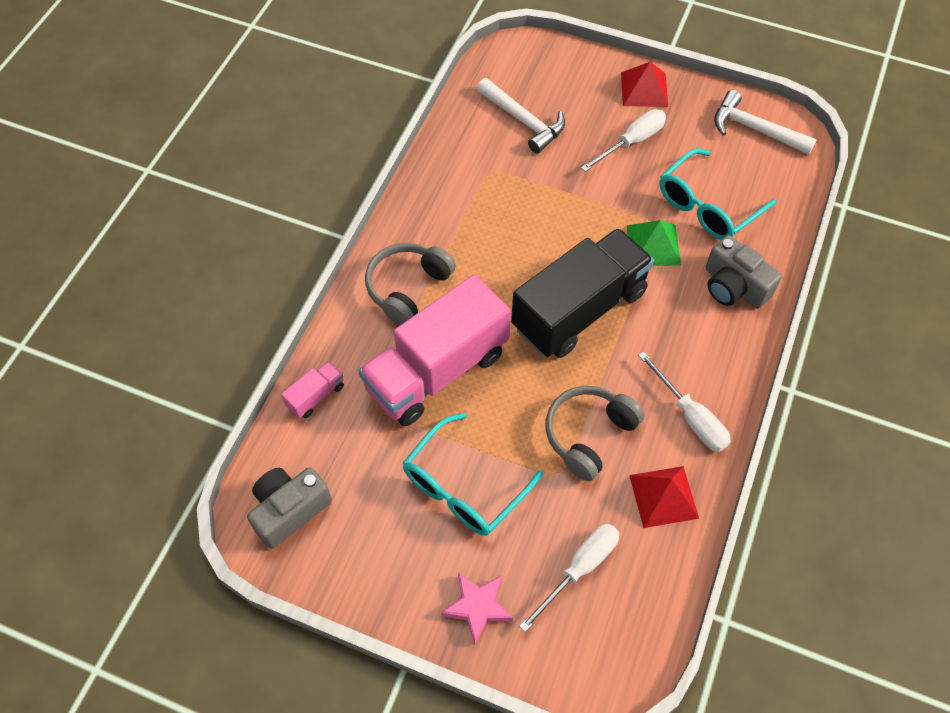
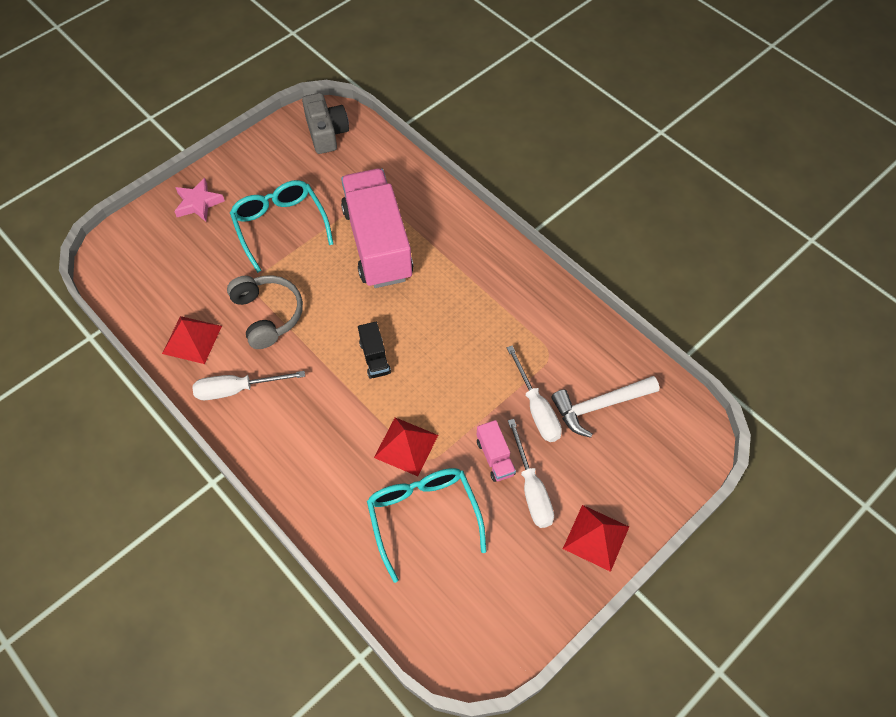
camera: 115 degrees right, 0 degrees up
(315, 396) = (400, 169): pink truck -> pink truck (495, 457)
(408, 288) = (460, 251): grey headphones -> none
(579, 310) = (375, 357): black truck -> black truck, size x0.41
(579, 569) = (181, 266): white screwdriver -> white screwdriver (536, 408)
(653, 245) = (406, 446): green pyramid -> red pyramid
(734, 286) = (328, 489): grey camera -> none
(755, 129) = (494, 621): white hammer -> none

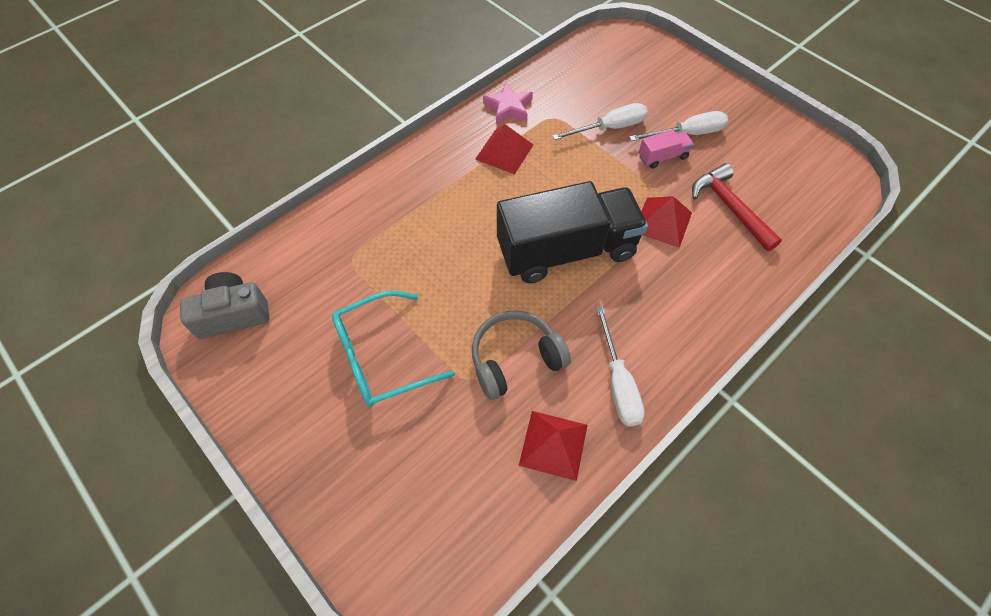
camera: 90 degrees left, 0 degrees up
(198, 203) = (330, 467): pink star -> pink star (508, 107)
(375, 357) = (566, 250): black truck -> black truck, size x2.46
(377, 243) = (417, 252): pink truck -> none
(423, 516) = (730, 208): turquoise glasses -> red hammer
(596, 537) = (721, 97): red pyramid -> red pyramid (504, 152)
(599, 406) = (602, 88): white hammer -> none

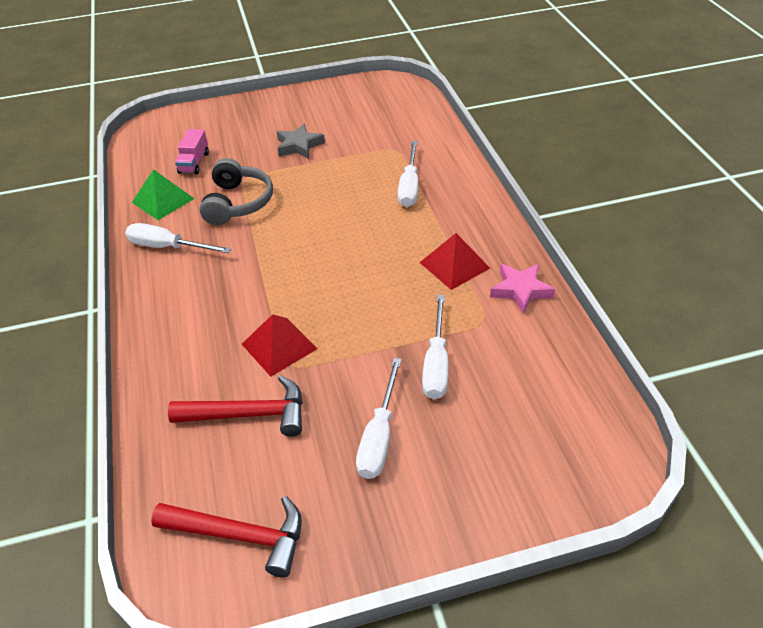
camera: 120 degrees right, 15 degrees down
(233, 314) = (388, 96): grey camera -> none
(381, 357) = (299, 145): turquoise glasses -> grey star
(412, 220) = (409, 186): none -> white screwdriver
(553, 444) = (163, 200): red pyramid -> green pyramid
(566, 250) = (305, 264): black truck -> none
(662, 157) = (361, 391): pink truck -> pink truck (194, 163)
(803, 167) = (240, 535): none -> red hammer

